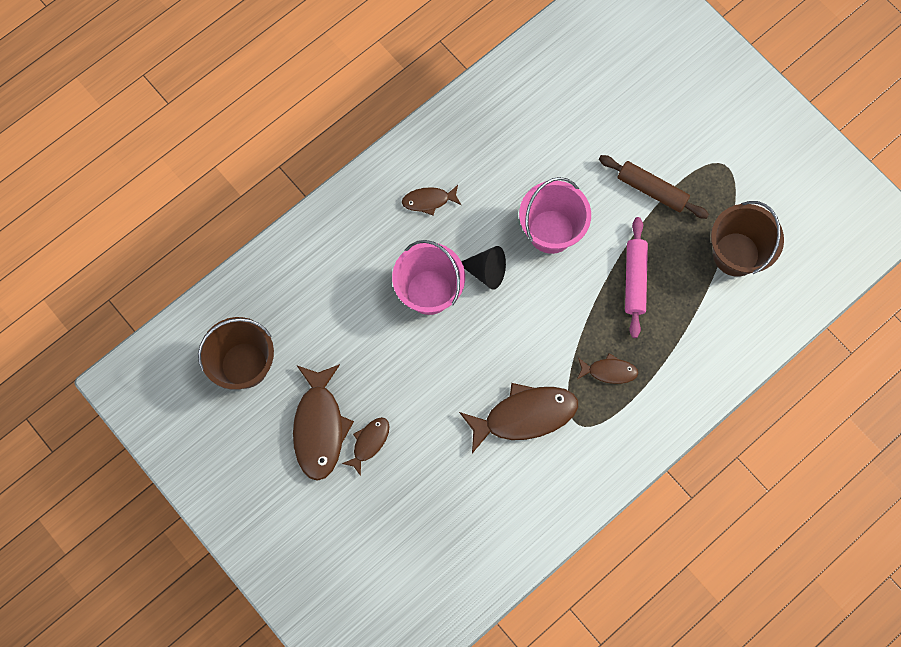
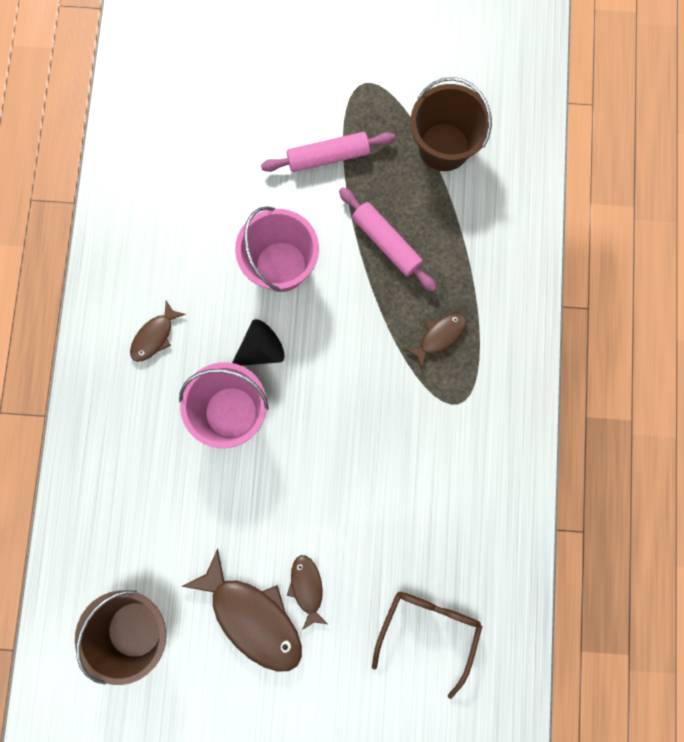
camera: 45 degrees left, 5 degrees up
(417, 543) = (428, 630): none -> brown glasses
(524, 416) = (409, 439): brown fish -> none
(652, 190) = (328, 156): brown rolling pin -> pink rolling pin

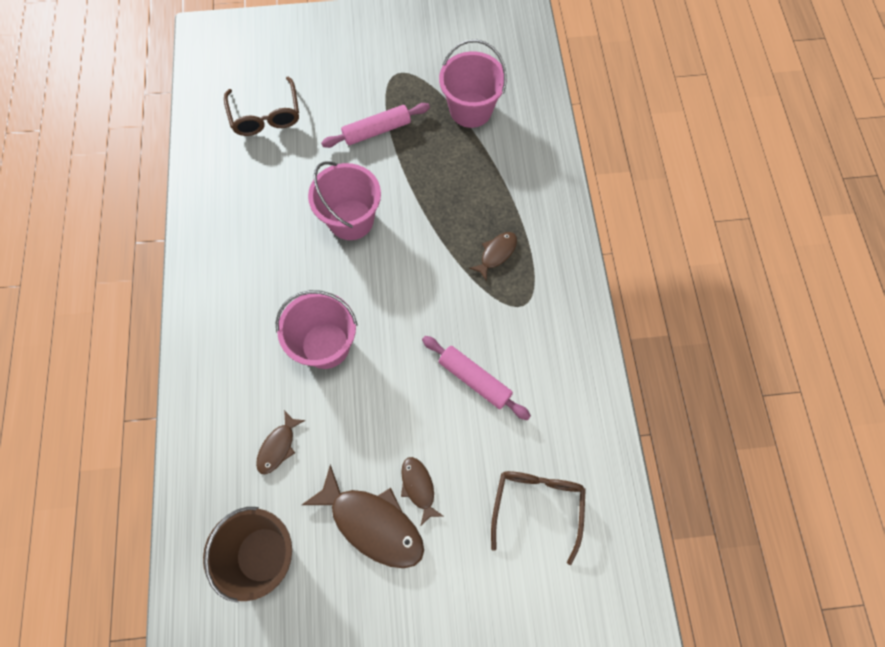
camera: 10 degrees left, 10 degrees down
(154, 336) = (248, 293): brown fish -> brown fish (278, 446)
(201, 115) = (266, 116): none -> brown glasses
(261, 350) = (344, 289): black cone -> none
(386, 243) = (437, 188): pink rolling pin -> pink rolling pin (474, 380)
(444, 147) = (470, 110): brown bucket -> pink bucket

